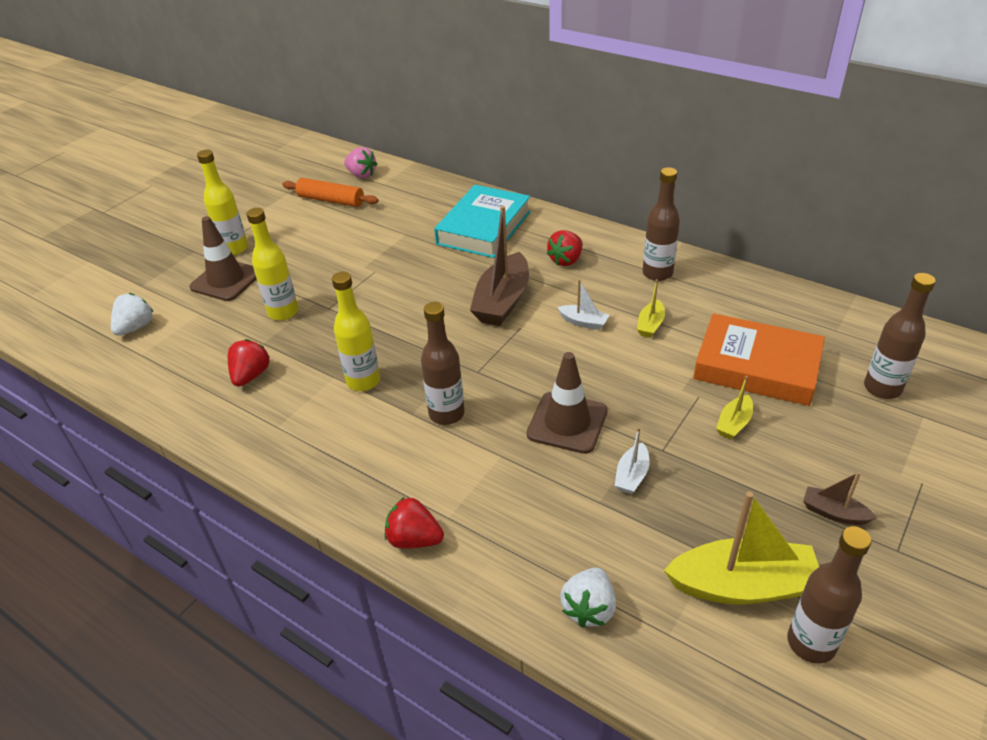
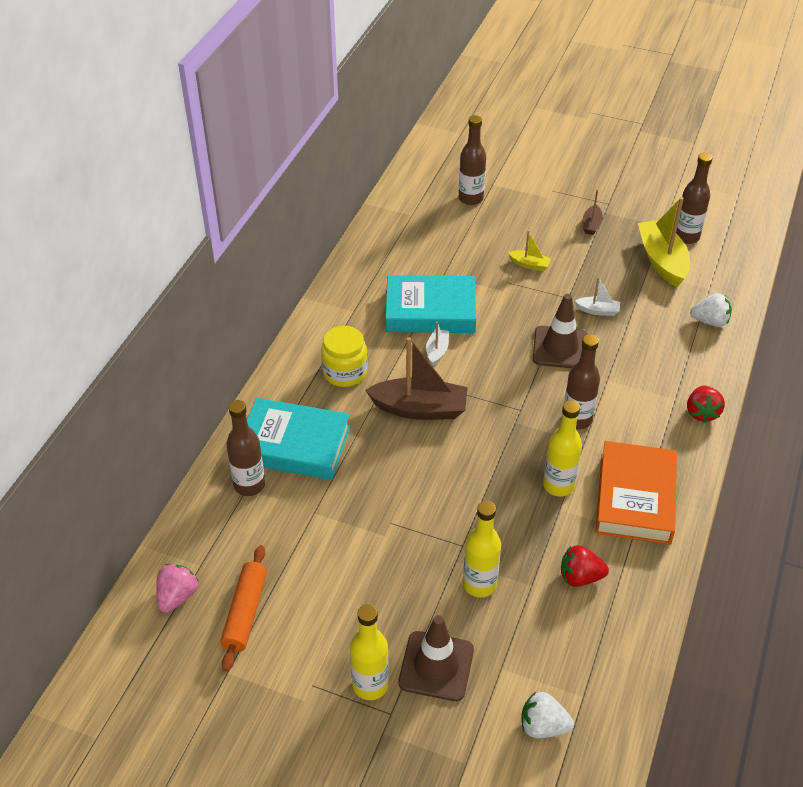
camera: 105 degrees left, 5 degrees up
(566, 260) = (345, 372): red strawberry -> yellow jar
(650, 325) = (430, 311): yellow boat -> turquoise book
(657, 273) = (355, 310): brown bottle -> brown bottle (249, 485)
(756, 366) = (465, 254): orange book -> orange book (635, 498)

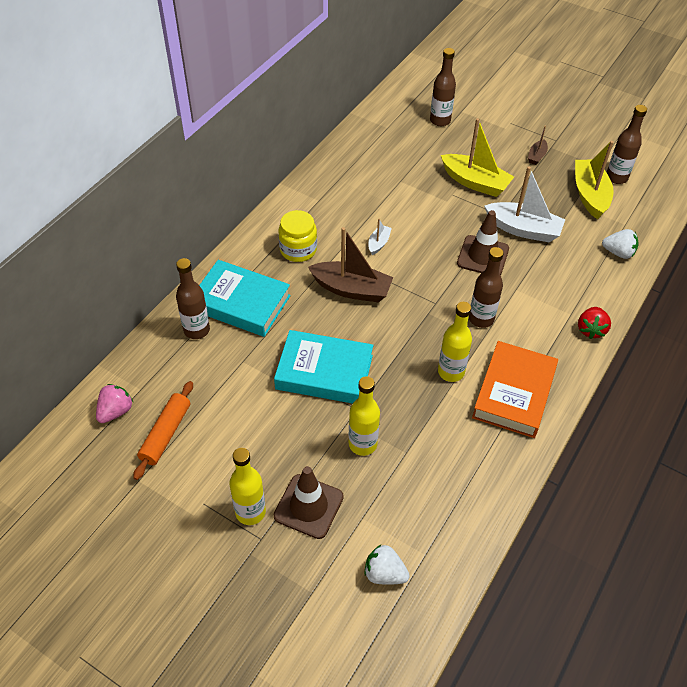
camera: 10 degrees right, 5 degrees up
(430, 311) = (382, 209): turquoise book -> turquoise book (324, 372)
(529, 264) = (475, 182): yellow boat -> yellow boat, size x2.06
(580, 577) = (449, 453): red strawberry -> none
(598, 310) = (523, 229): white boat -> white boat, size x2.06

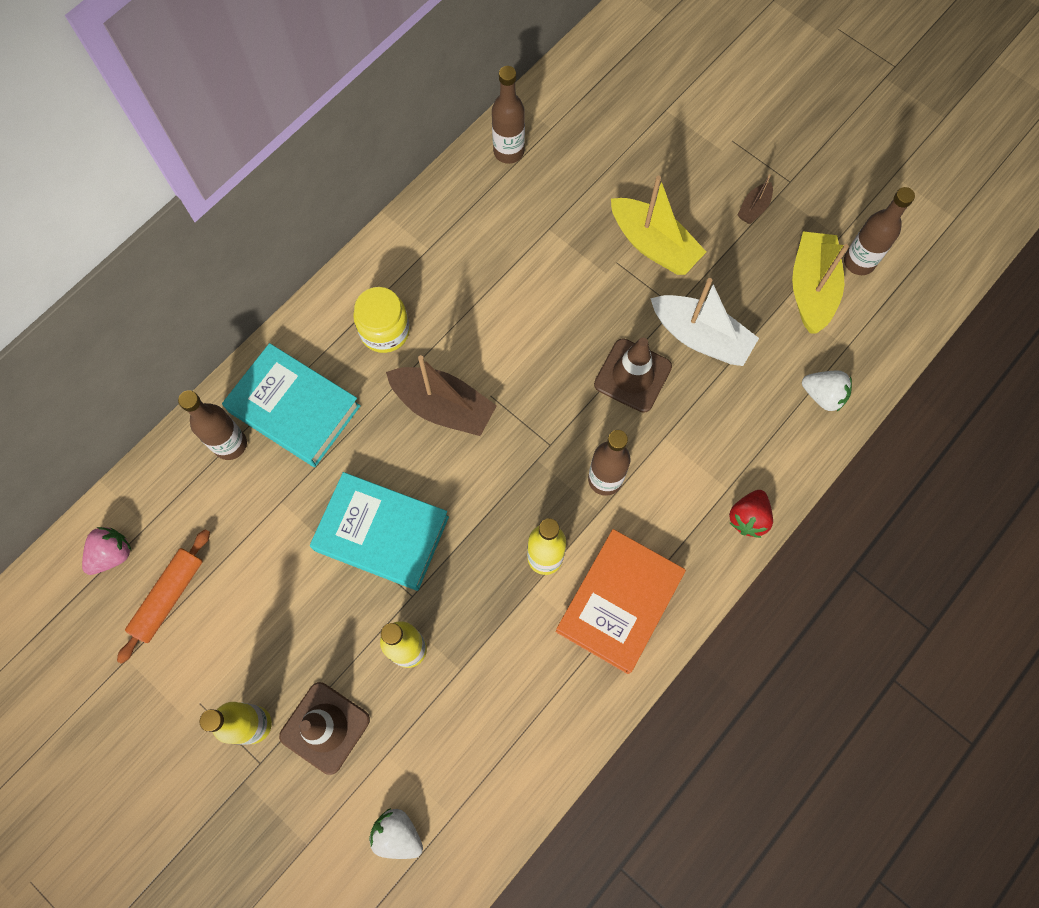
camera: 10 degrees right, 20 degrees up
(378, 243) = (495, 334): white boat -> none
(440, 120) = (630, 124): brown bottle -> brown bottle (508, 152)

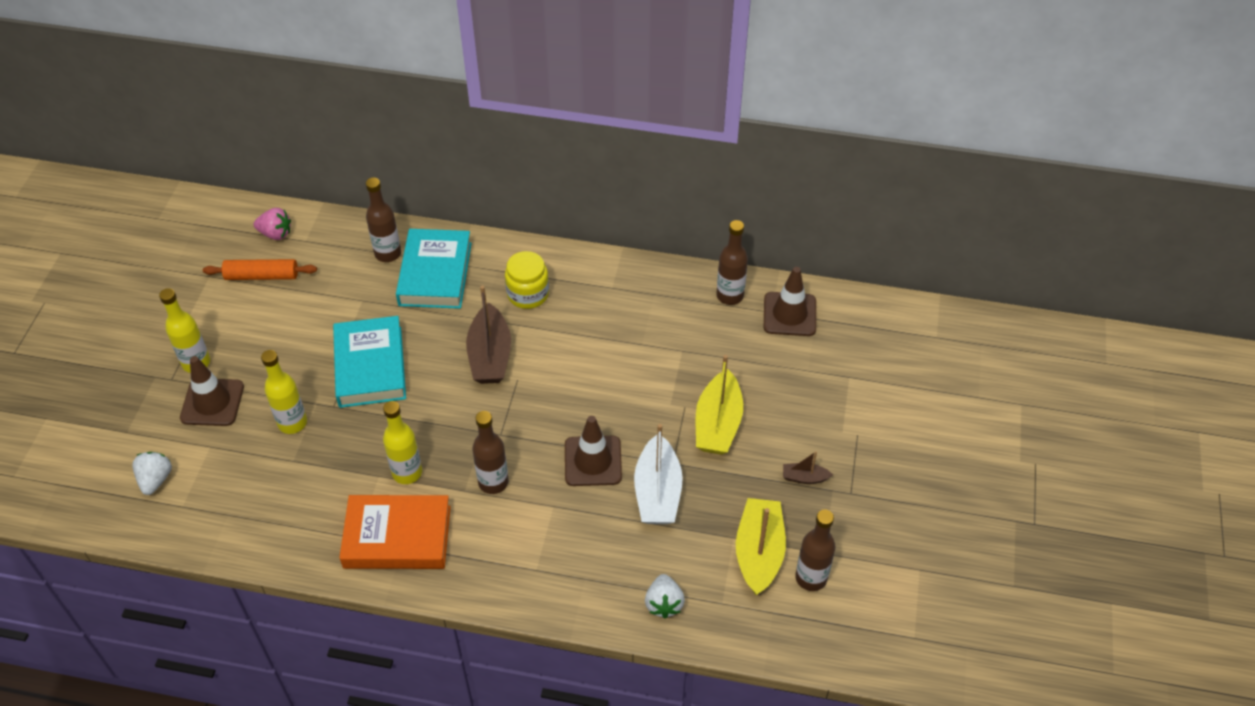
camera: 60 degrees right, 20 degrees down
(564, 115) = (789, 314): none -> brown traffic cone
(748, 518) = (519, 595): red strawberry -> none
(811, 288) = (759, 552): yellow boat -> yellow boat turned 60 degrees counterclockwise

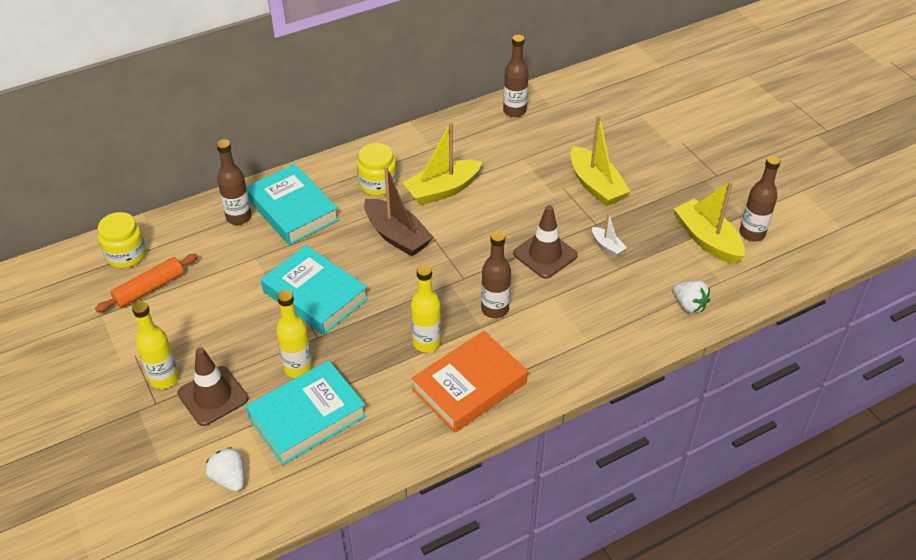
camera: 40 degrees left, 5 degrees down
(256, 470) = (307, 416): none -> turquoise book
(276, 234) = (126, 255): pink strawberry -> yellow jar
(575, 336) = (442, 190): none -> yellow boat
(657, 492) = (607, 246): white boat -> white boat, size x0.48
(789, 314) = (563, 101): brown traffic cone -> none
(804, 478) = (682, 183): brown boat -> none

